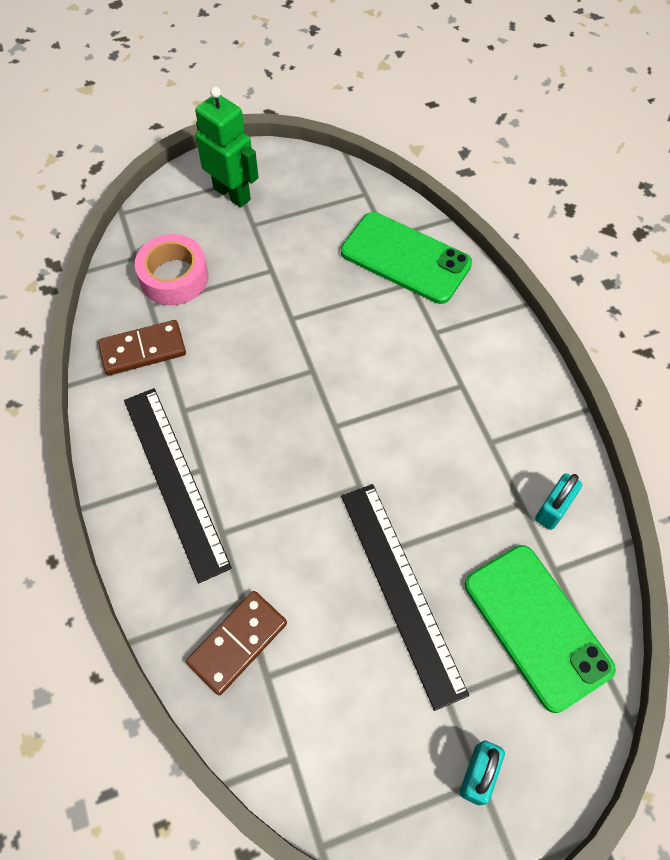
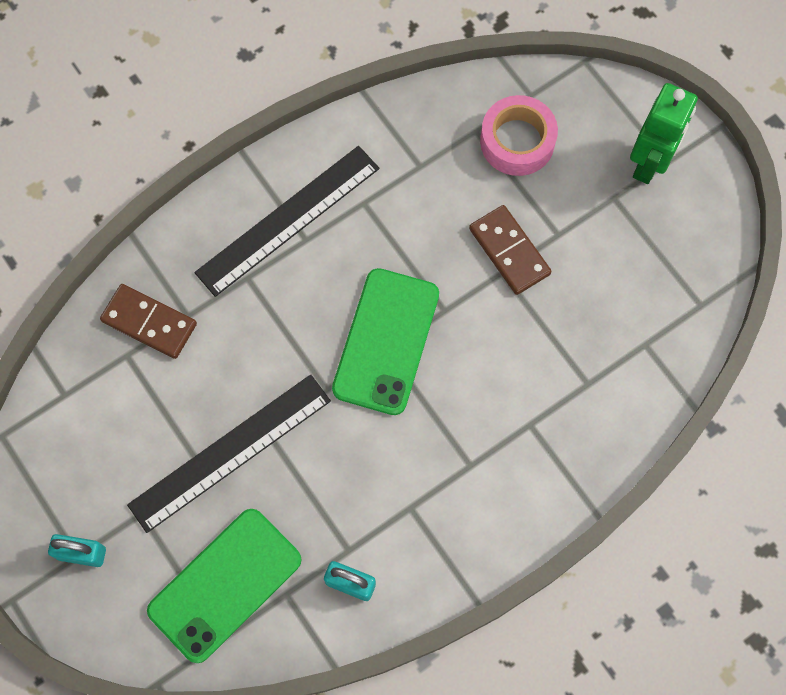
camera: 75 degrees right, 10 degrees up
(143, 350) = (420, 142): brown domino -> brown domino (509, 251)
(405, 258) = (620, 371): green phone -> green phone (386, 341)

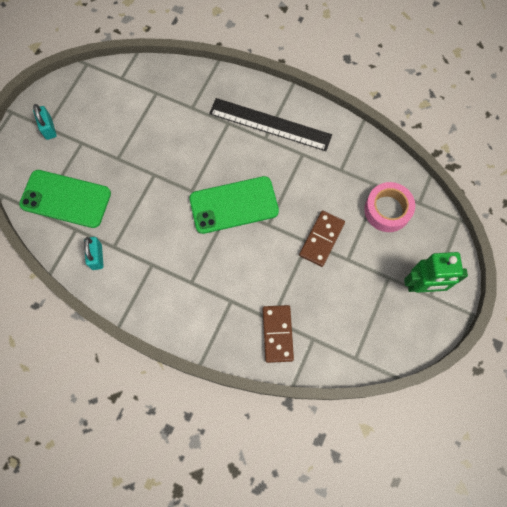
camera: 60 degrees right, 0 degrees up
(149, 323) = (178, 93): brown domino -> brown domino (277, 334)
(230, 452) = (133, 164): black ruler -> none

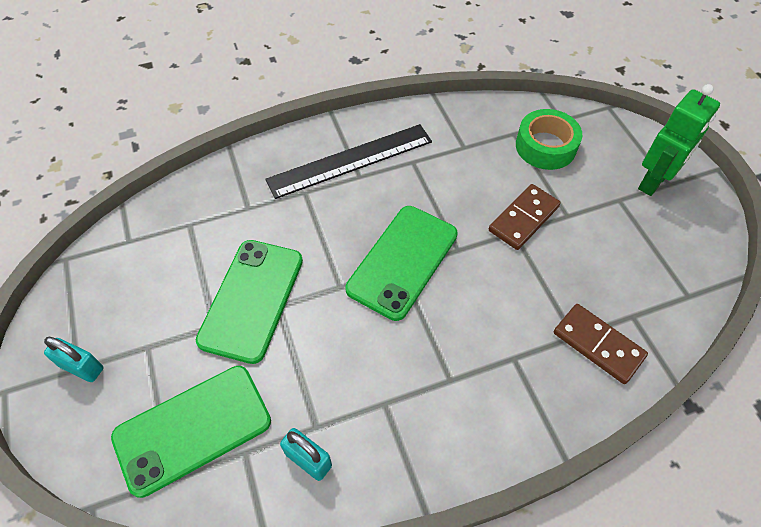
camera: 45 degrees left, 15 degrees down
(145, 160) = (252, 300): none -> green phone
(321, 239) = (524, 219): brown domino -> brown domino turned 60 degrees clockwise
(387, 210) = (545, 146): pink tape -> green tape

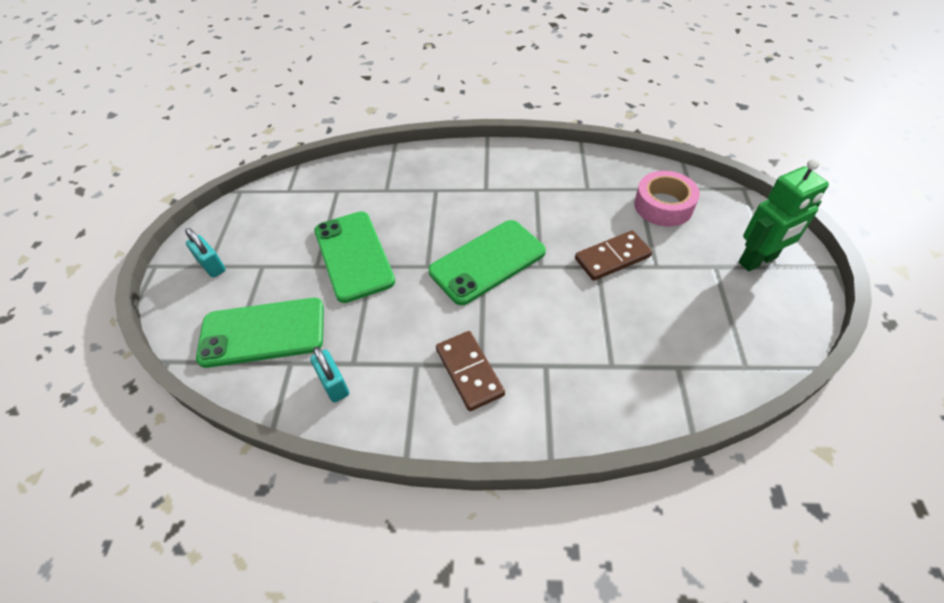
camera: 25 degrees right, 5 degrees down
(252, 300) = (354, 256): green phone -> green phone turned 60 degrees counterclockwise
(350, 160) = (484, 176): black ruler -> none
(545, 146) = (663, 206): green tape -> pink tape
(598, 345) = (630, 380): brown domino -> brown domino (469, 372)

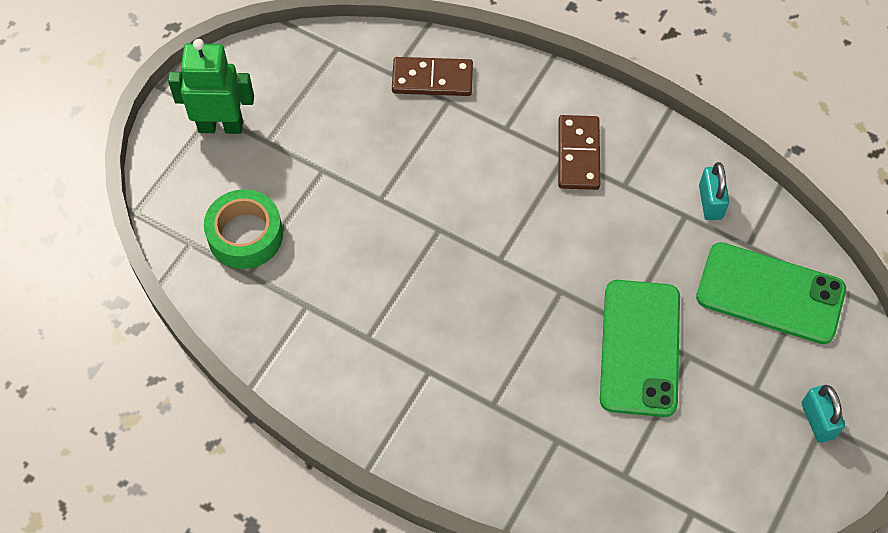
camera: 155 degrees left, 10 degrees up
(487, 261) = (492, 262): green phone -> none
(612, 258) = (358, 200): brown domino -> brown domino (432, 79)
(663, 206) = (245, 235): pink tape -> green tape

